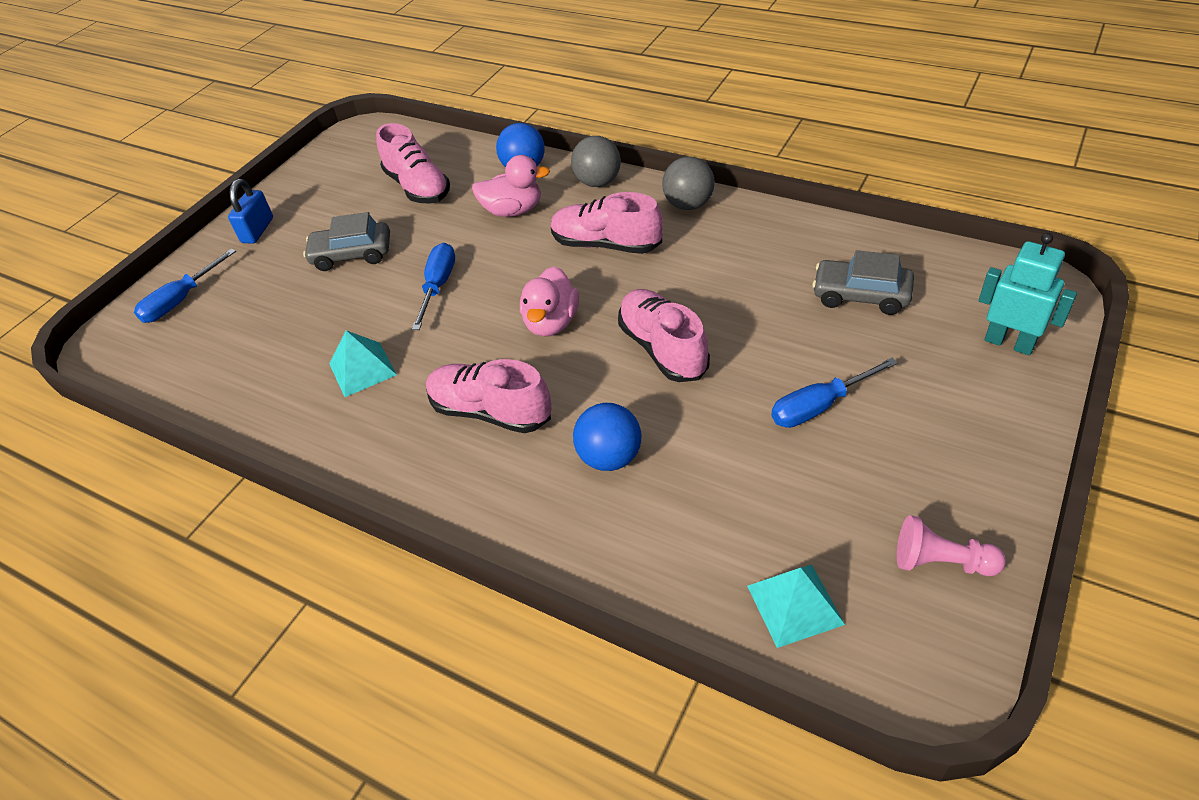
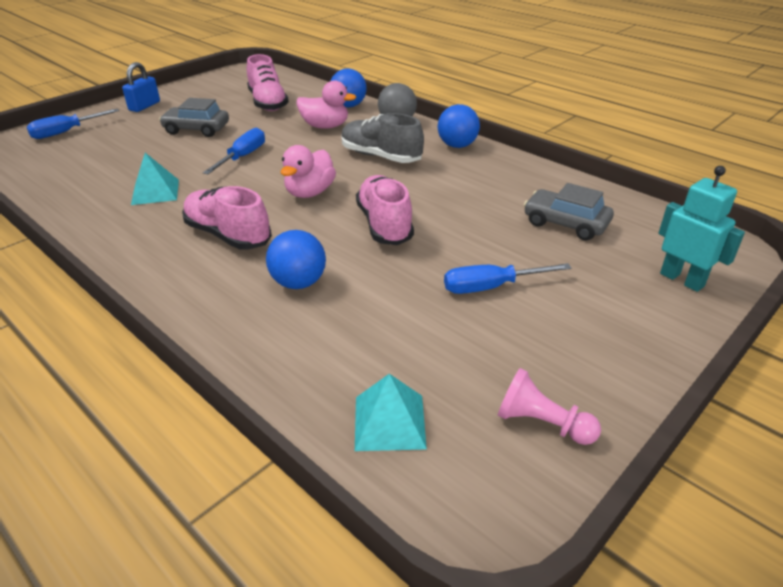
camera: 10 degrees right, 10 degrees down
(606, 245) = (380, 156): pink shoe -> grey shoe
(688, 205) = (457, 146): grey ball -> blue ball

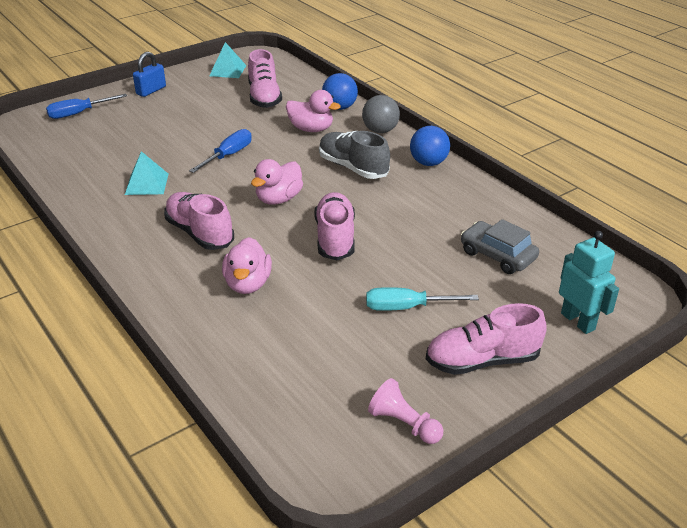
camera: 10 degrees right, 0 degrees up
(196, 129) = (193, 121): grey car -> none
(298, 283) = (248, 284): blue ball -> pink duck
(389, 422) = (287, 406): turquoise pyramid -> turquoise pyramid (227, 70)
(491, 287) = (406, 307): blue screwdriver -> turquoise screwdriver
(600, 335) = (482, 361): none -> pink shoe

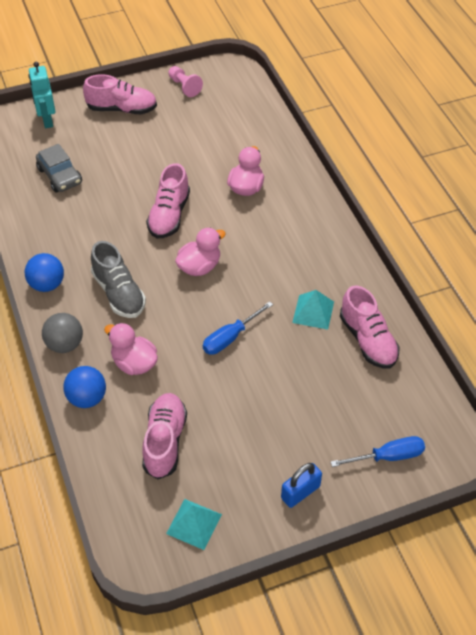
camera: 165 degrees left, 15 degrees up
(199, 233) = (273, 242): pink shoe -> pink shoe (368, 340)
(406, 307) = (147, 149): turquoise screwdriver -> none

